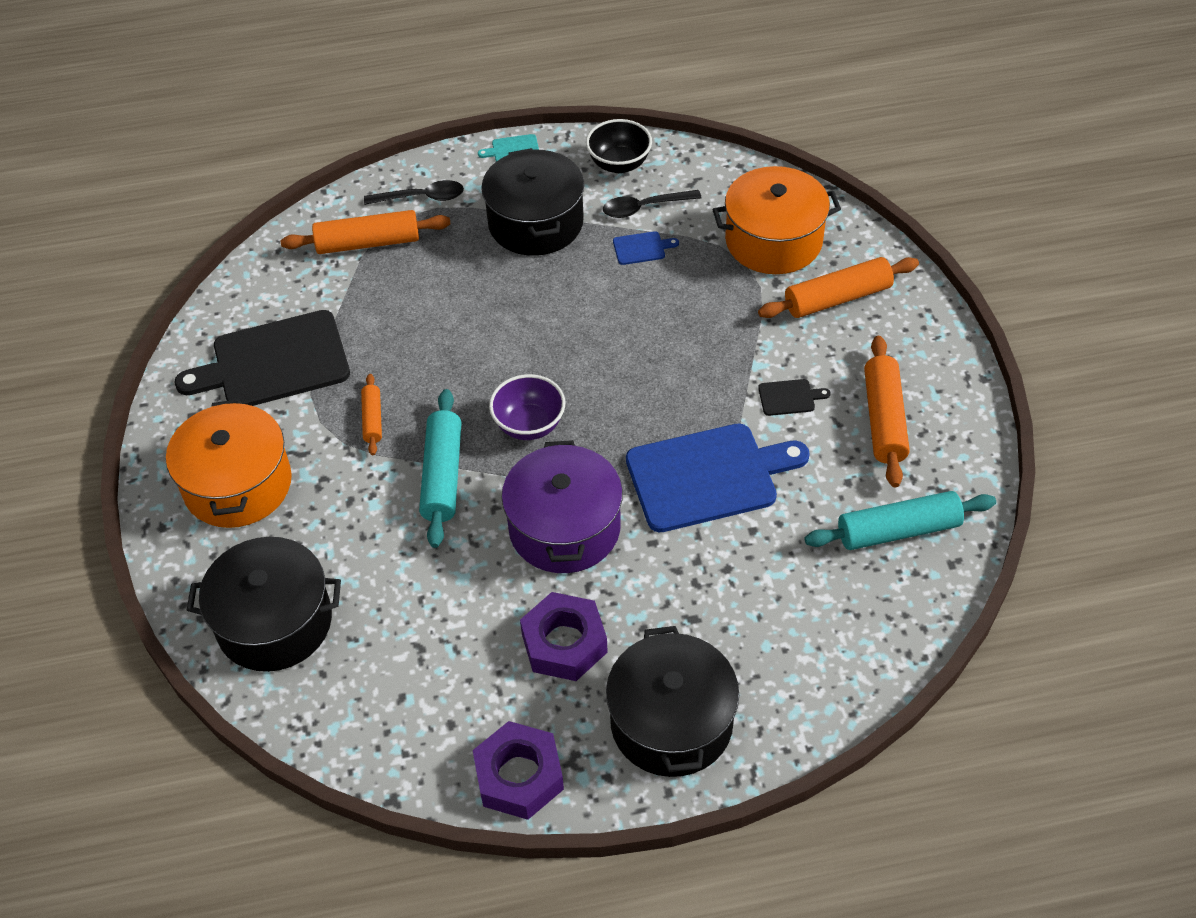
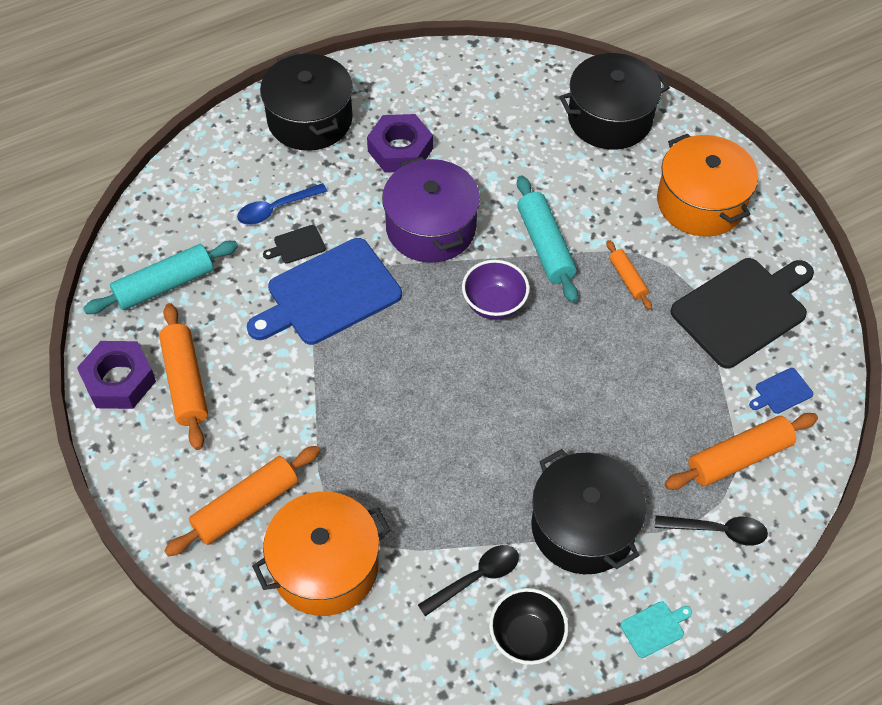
camera: 160 degrees right, 5 degrees up
(422, 197) = (718, 531): black spoon -> black spoon turned 150 degrees counterclockwise
(519, 776) = (400, 70): purple nut -> purple nut (119, 380)
(641, 248) = (461, 521): blue cutting board -> blue cutting board (781, 392)
(747, 597) = (276, 209): none -> blue spoon
(789, 397) = (274, 384): black cutting board -> black cutting board (297, 245)

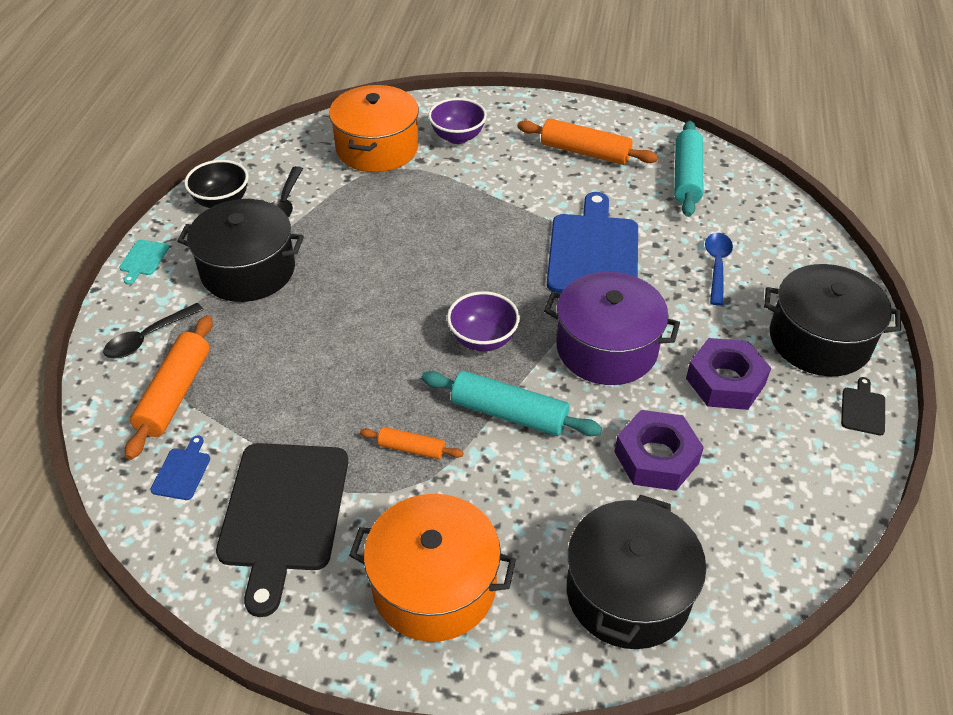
camera: 130 degrees right, 10 degrees down
(119, 380) = (617, 127): purple nut -> purple nut (656, 457)
(246, 507) = (457, 137): orange rolling pin -> purple bowl
(297, 245) = (663, 259): black cutting board -> black cutting board (862, 409)

